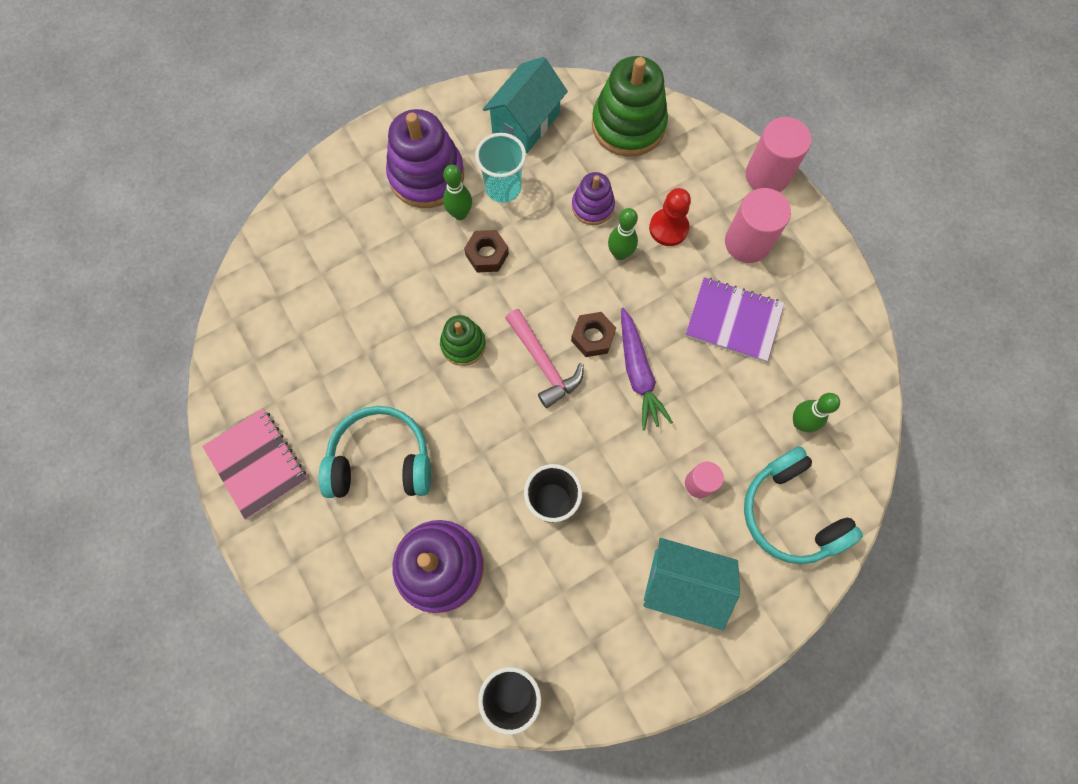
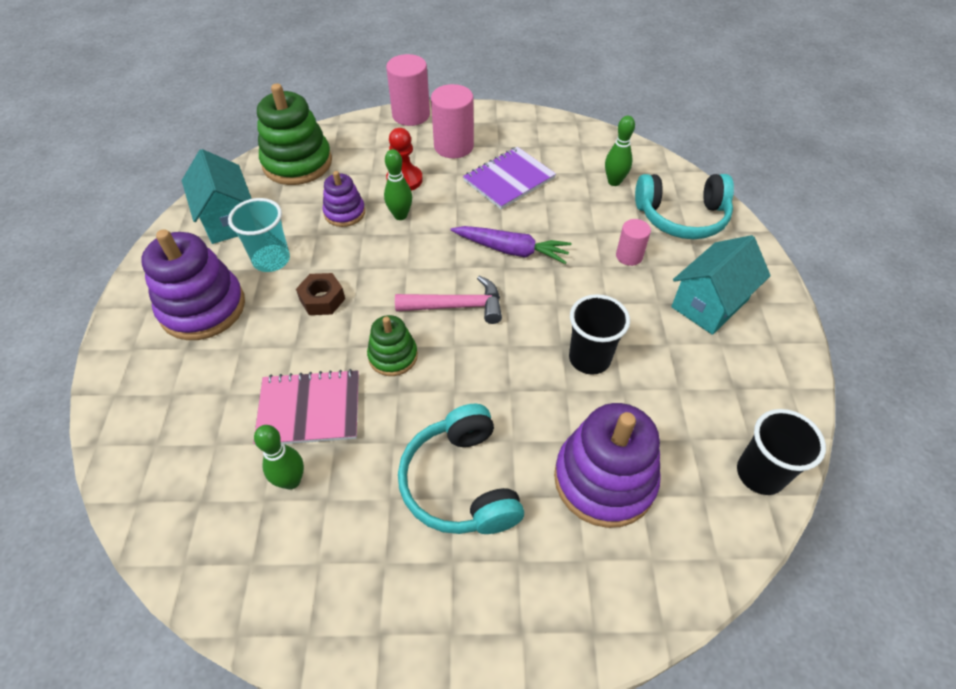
camera: 60 degrees left, 20 degrees down
(257, 463) = (378, 620): pink notebook -> pink notebook (309, 409)
(381, 461) = (461, 483): turquoise headphones -> turquoise headphones turned 45 degrees counterclockwise
(460, 214) = (265, 300): green bowling pin -> green bowling pin (291, 481)
(592, 337) = (458, 264): brown nut -> none

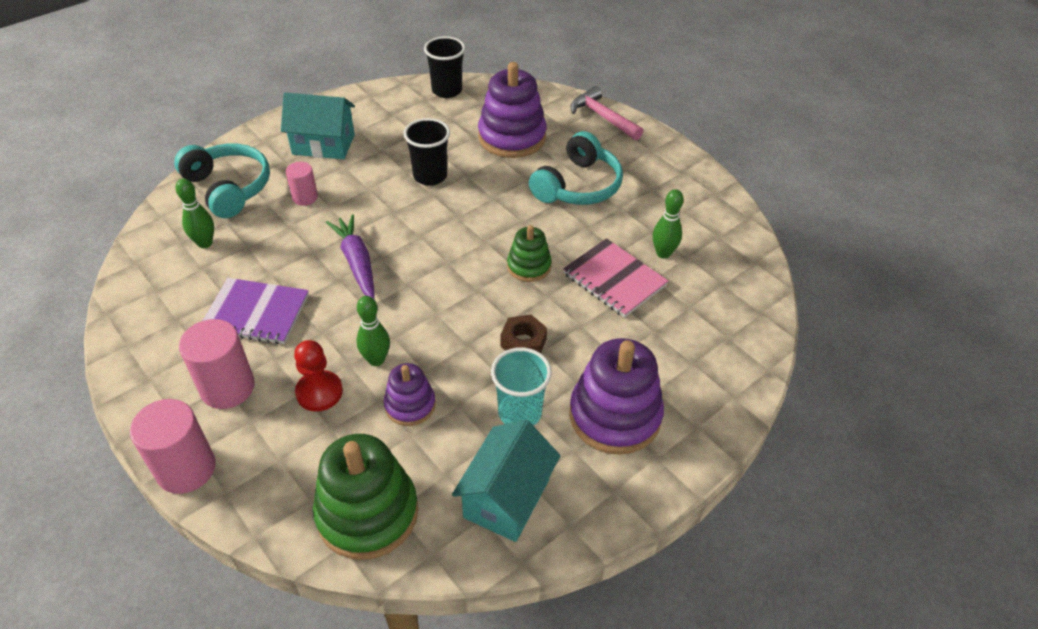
camera: 130 degrees left, 5 degrees down
(457, 306) = (448, 260): pink hammer -> pink hammer (602, 117)

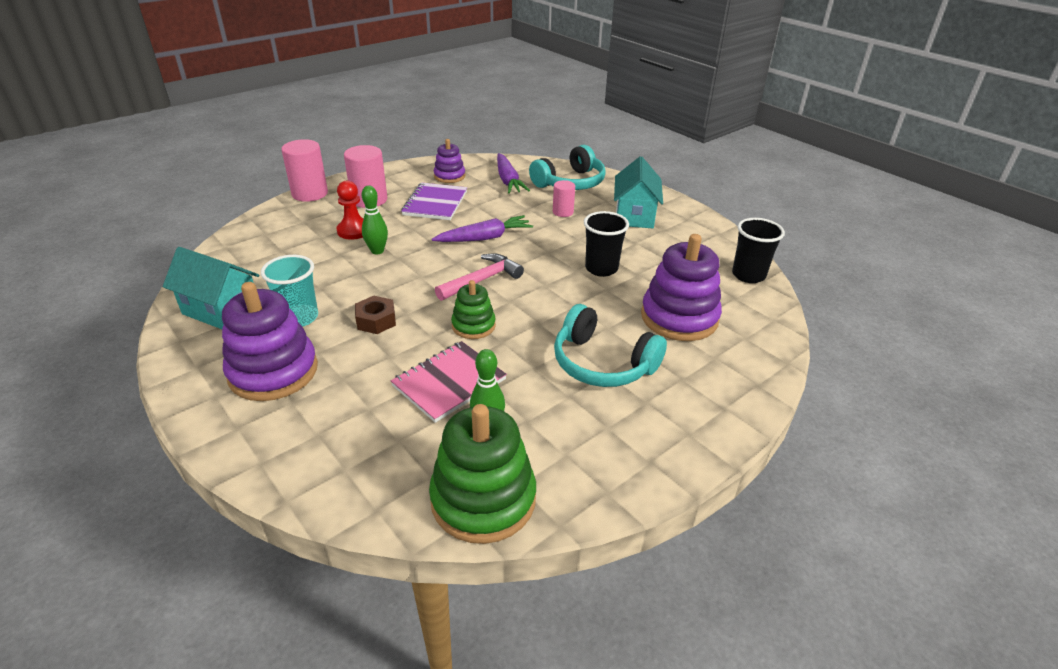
camera: 90 degrees right, 10 degrees down
(205, 243) = (508, 180): green bowling pin -> purple carrot
(367, 513) = (243, 253): green stacking toy -> green stacking toy (483, 499)
(410, 405) = (328, 266): purple stacking toy -> purple stacking toy (449, 176)
(602, 117) = (747, 391): pink hammer -> pink hammer (482, 280)

